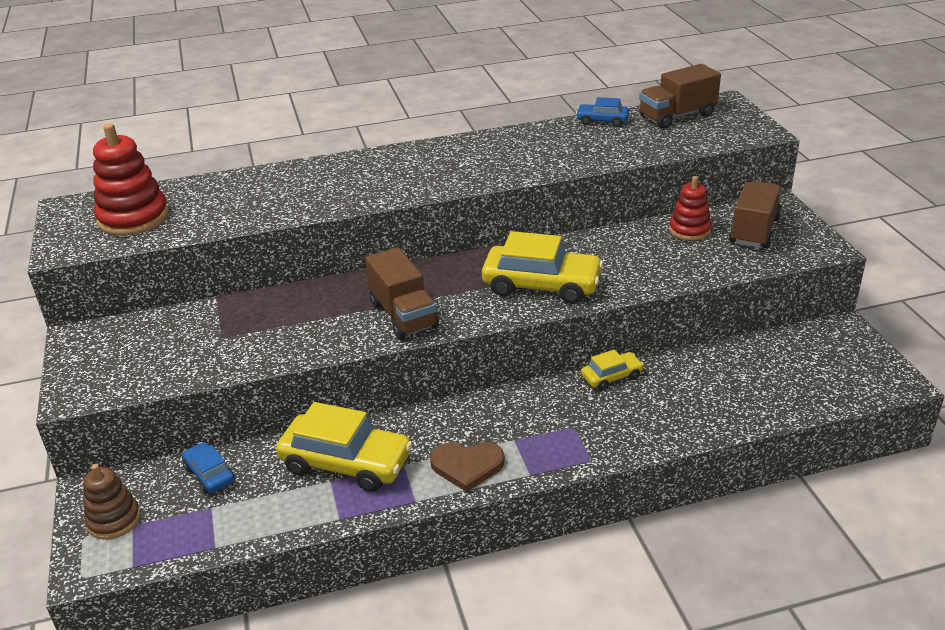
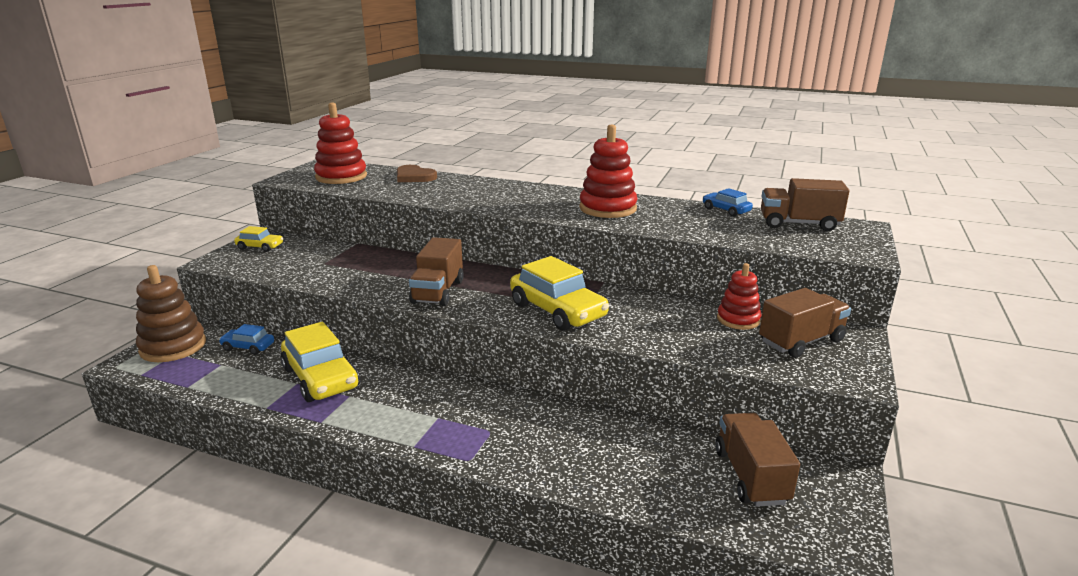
camera: 35 degrees right, 10 degrees down
(114, 520) = (173, 346): brown stacking toy -> brown stacking toy, size x1.60
(209, 474) = (248, 347): blue car -> blue car turned 75 degrees counterclockwise
(467, 466) = (384, 418): brown heart -> brown heart (414, 177)
(500, 156) = (607, 208): none -> red stacking toy
(611, 377) = (570, 411): yellow car -> yellow car (260, 247)
(791, 361) = (750, 476): none -> brown truck

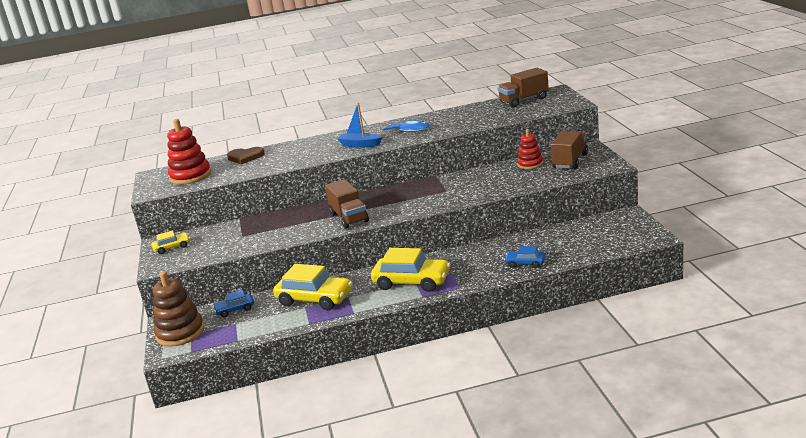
camera: 30 degrees left, 0 degrees up
(528, 205) = (360, 145): none -> blue boat
(557, 310) = (434, 198): yellow car -> yellow car (412, 282)
(607, 208) = (410, 129): red stacking toy -> blue fish
(726, 210) = (476, 107): blue car -> blue car (525, 263)
(750, 476) = (591, 232): brown truck -> none

